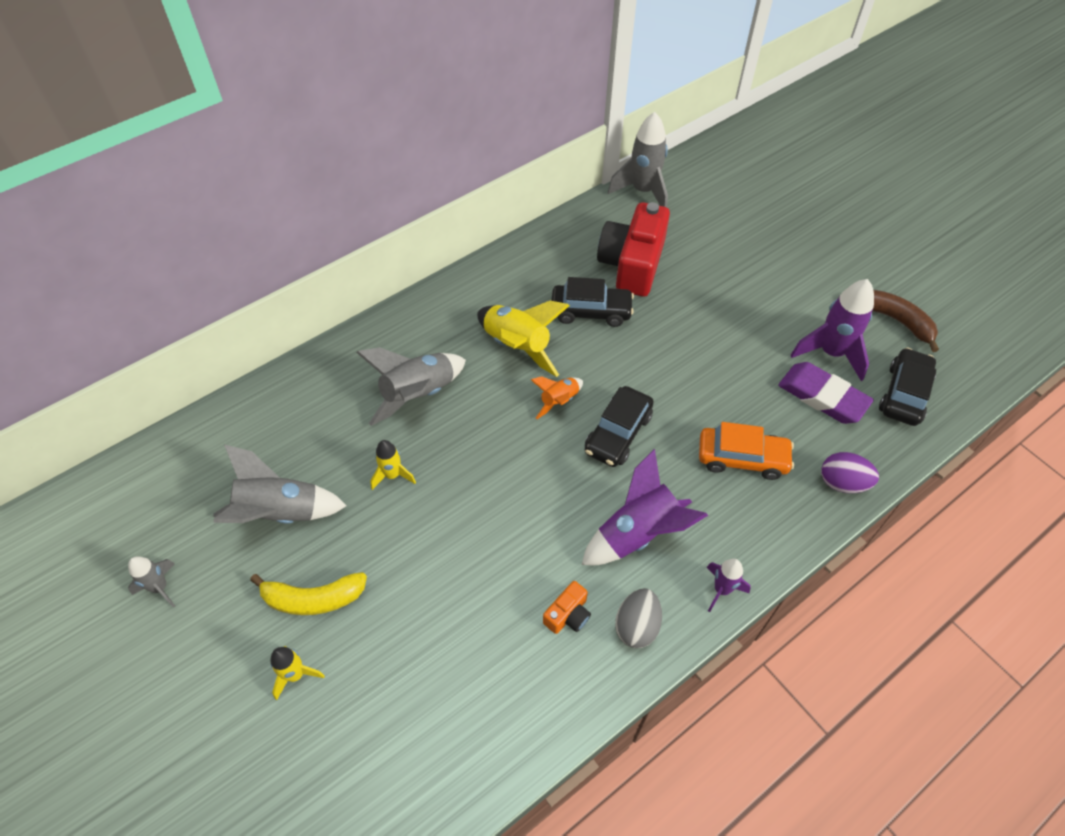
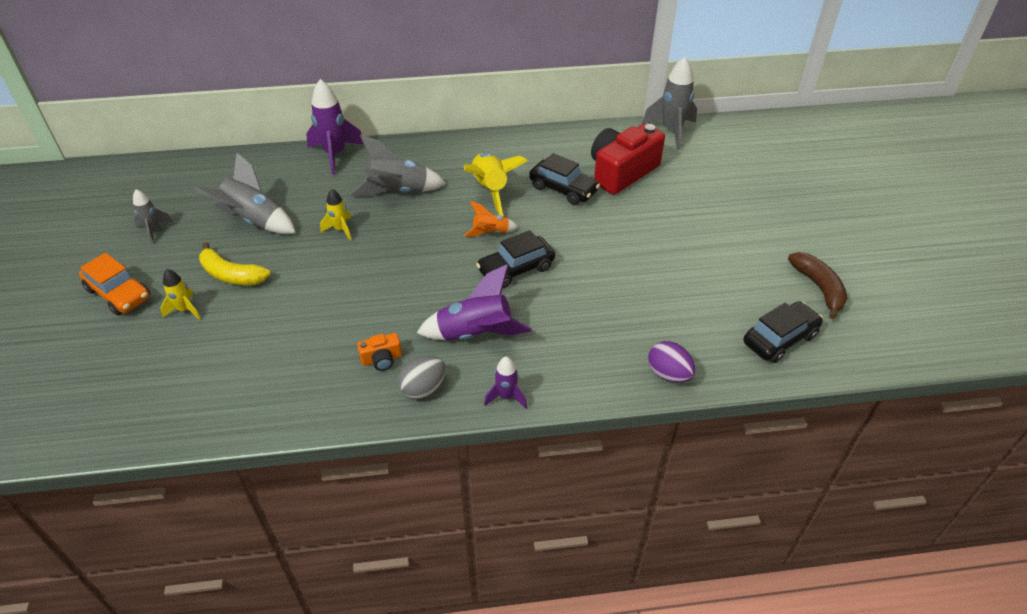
camera: 30 degrees right, 10 degrees down
(742, 458) = (598, 323): orange car -> orange car (119, 294)
(822, 396) = (703, 312): purple eraser -> none
(831, 353) = (737, 286): purple rocket -> purple rocket (335, 155)

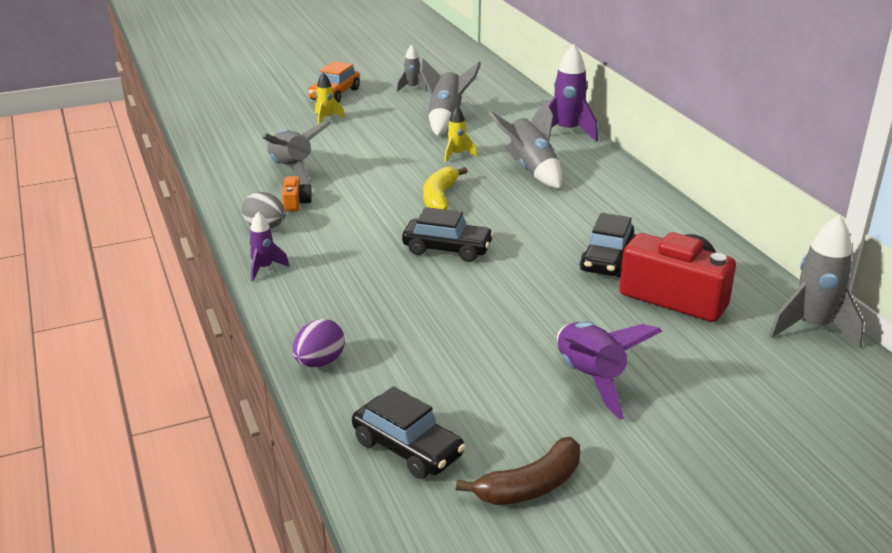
camera: 75 degrees right, 15 degrees down
(232, 275) = (374, 125): yellow banana -> yellow banana (440, 198)
(304, 354) = (292, 170): none -> grey rocket
(382, 359) = (296, 203): orange camera -> orange camera turned 150 degrees counterclockwise
(476, 334) = (342, 241): purple rocket -> purple rocket (590, 379)
(490, 190) = (570, 216): yellow rocket -> none
(490, 233) = (497, 227): orange rocket -> none
(516, 269) = (447, 249): black car -> black car turned 150 degrees clockwise

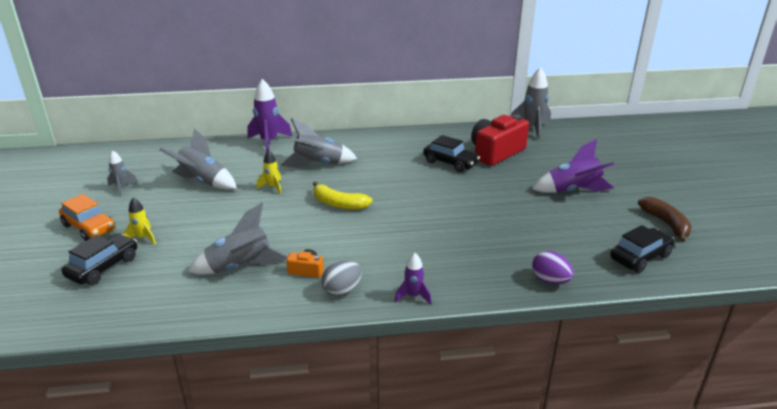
camera: 75 degrees left, 0 degrees up
(447, 249) = (416, 212): black car -> black car (103, 267)

